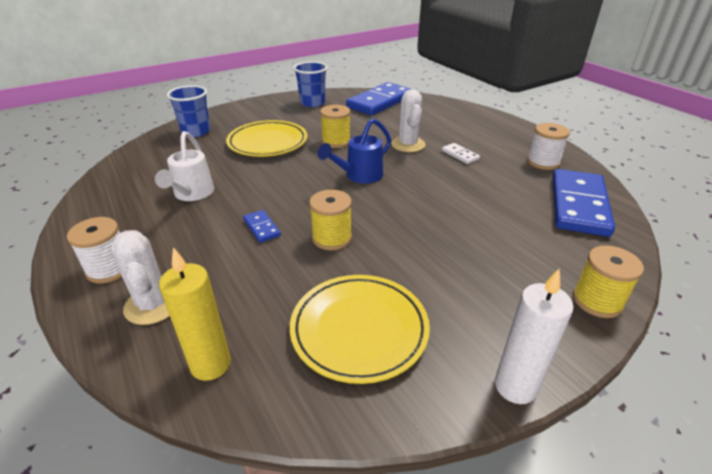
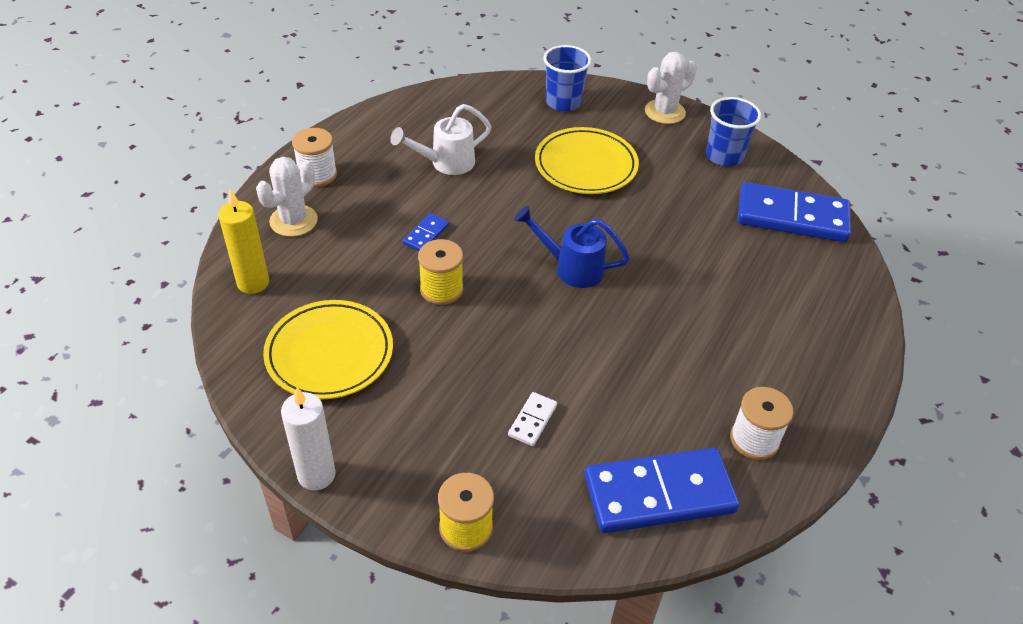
camera: 60 degrees right, 10 degrees up
(336, 141) = (636, 218): yellow spool -> none
(408, 144) = (686, 285): white cactus -> white cactus (664, 112)
(460, 155) = (700, 344): white domino -> white domino (532, 420)

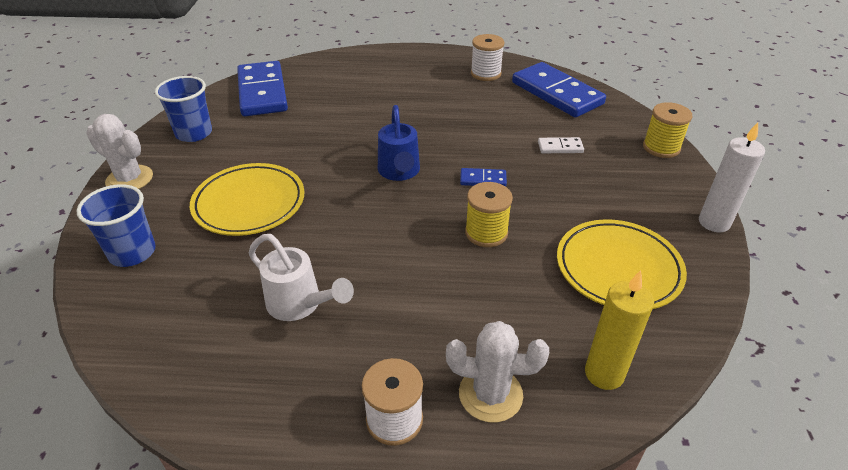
camera: 115 degrees left, 5 degrees down
(426, 234) = (426, 272): blue domino -> blue domino (483, 179)

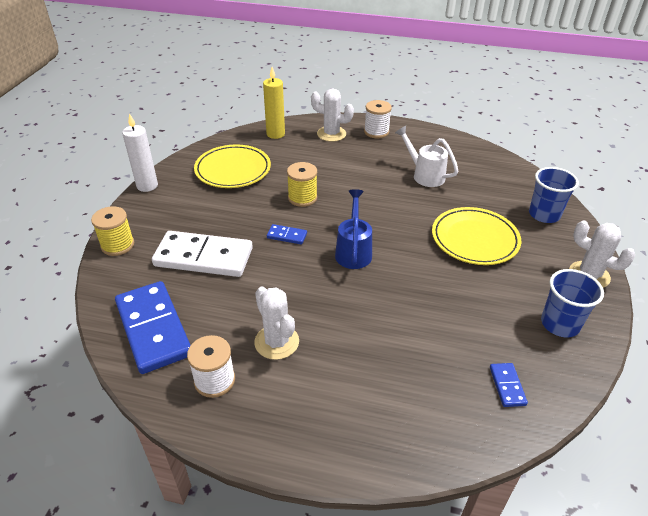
camera: 170 degrees left, 0 degrees up
(262, 92) = (507, 386): blue domino -> blue domino, size x0.43
(450, 96) = (276, 342): none -> white cactus
(560, 147) = (204, 257): white domino -> white domino, size x2.32

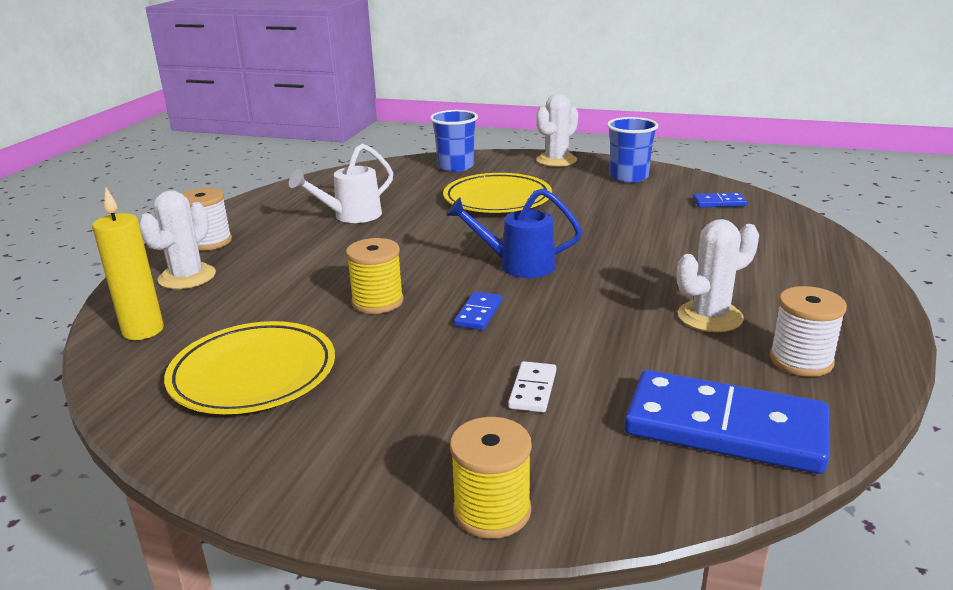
camera: 85 degrees left, 15 degrees down
(147, 186) = (260, 494): white candle -> none
(153, 329) = (725, 427): blue domino -> blue domino turned 45 degrees clockwise
(204, 257) = (532, 390): white domino -> white domino, size x0.43

